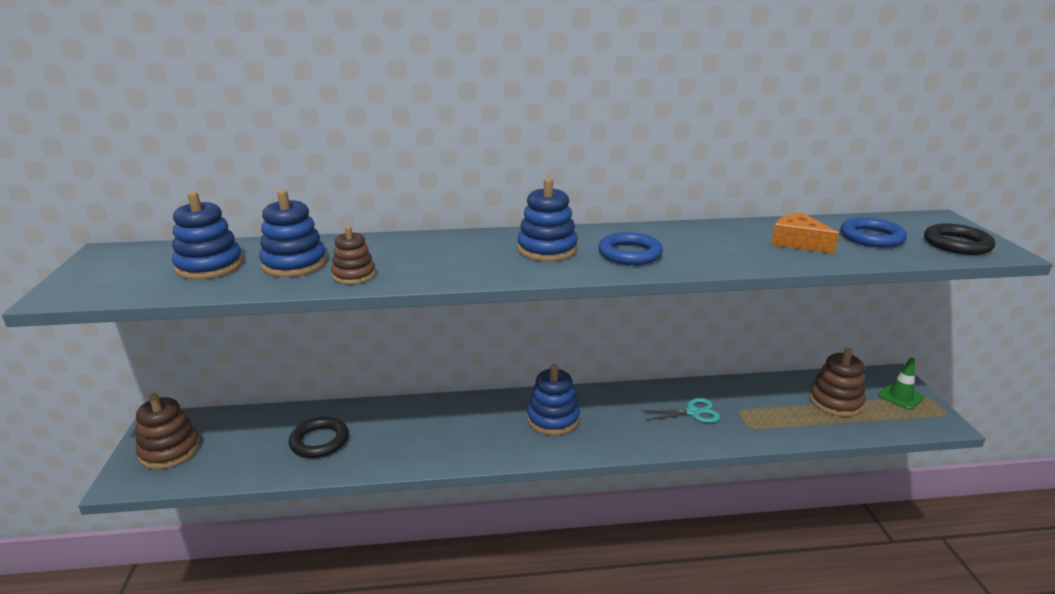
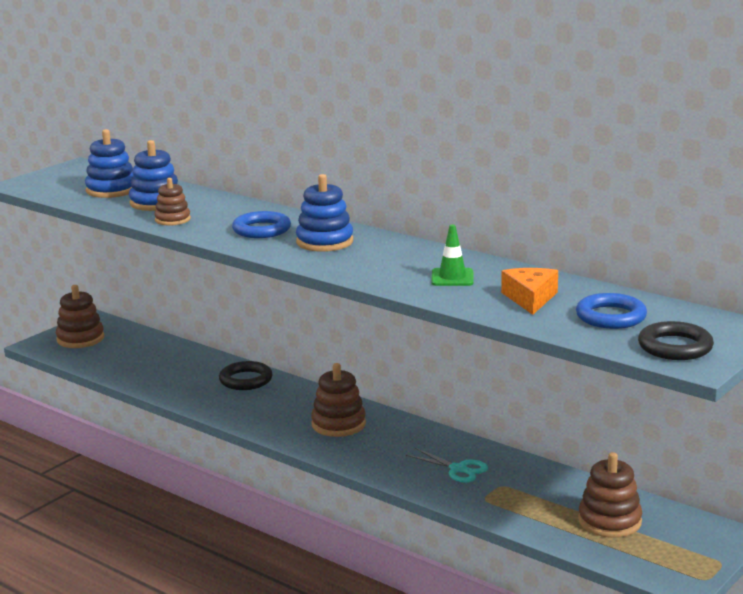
camera: 45 degrees right, 5 degrees down
(319, 441) = (166, 369): black ring -> black ring (246, 380)
(553, 419) = (338, 424): blue stacking toy -> brown stacking toy
(630, 254) = (373, 263): blue ring -> blue ring (261, 230)
(900, 396) = (690, 548): green traffic cone -> green traffic cone (452, 278)

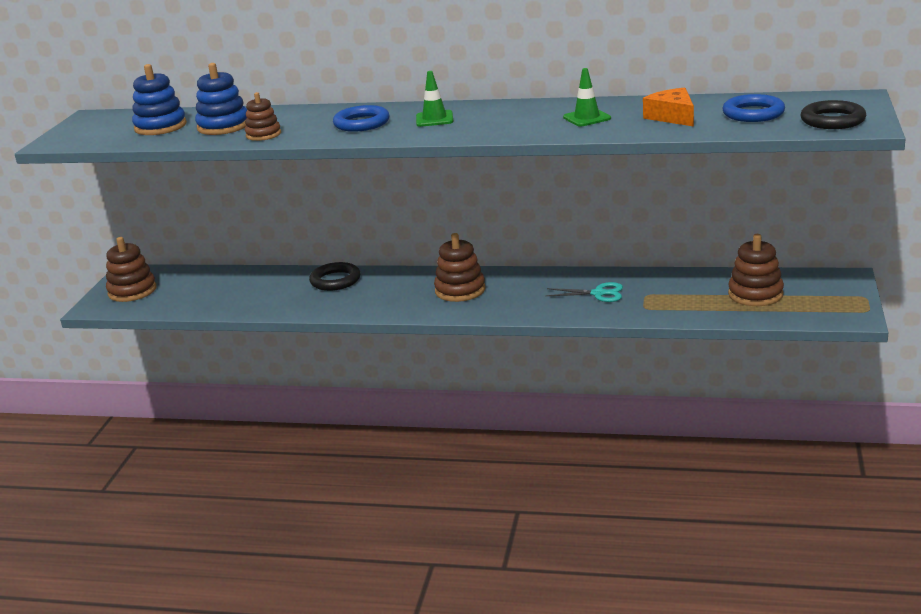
camera: 25 degrees left, 5 degrees up
(324, 242) = (434, 119): blue stacking toy -> green traffic cone

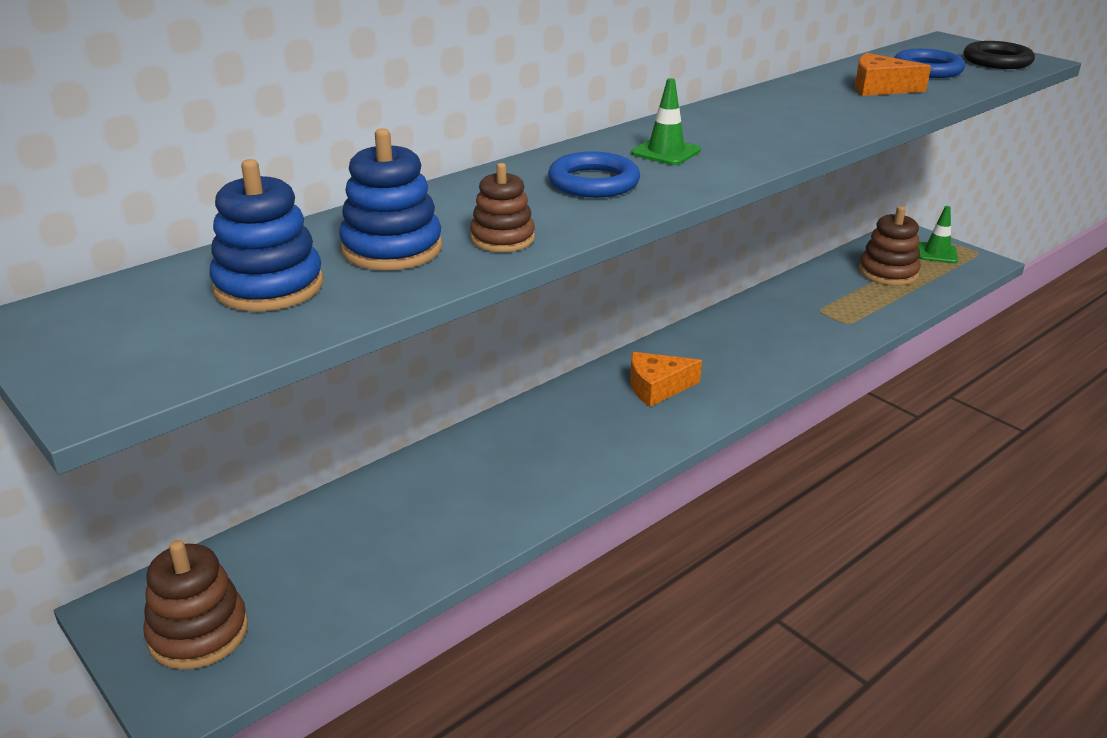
camera: 55 degrees left, 5 degrees up
(335, 280) = (491, 448): black ring -> none
(460, 290) = (657, 387): brown stacking toy -> orange cheese
(587, 118) = (814, 108): green traffic cone -> green traffic cone (937, 253)
(598, 293) = (782, 328): turquoise scissors -> none

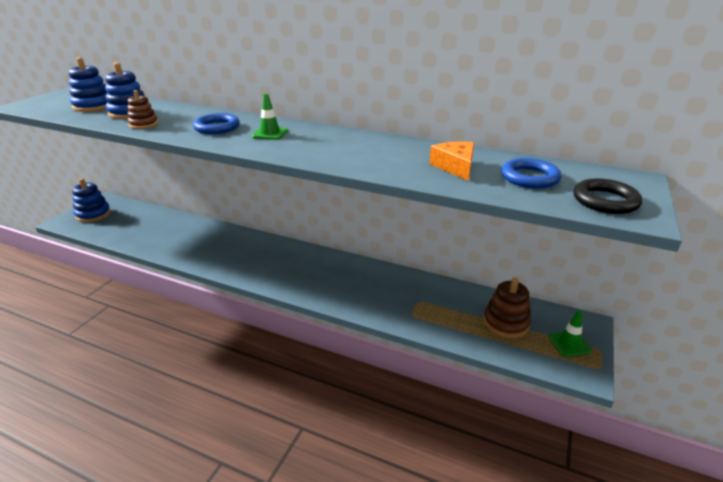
camera: 65 degrees right, 0 degrees up
(198, 633) = (93, 214): brown stacking toy -> blue stacking toy
(657, 387) = (288, 263): orange cheese -> none

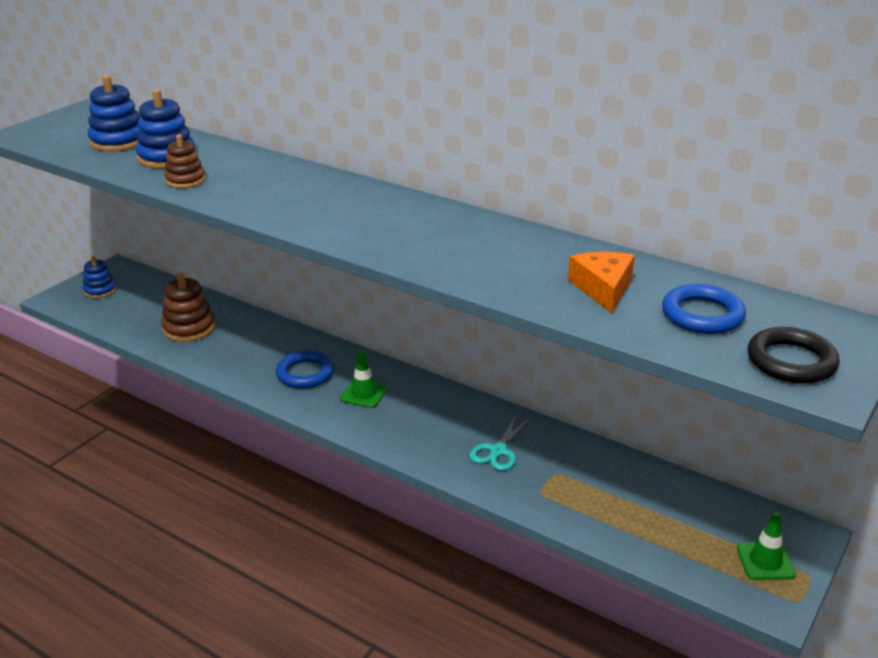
camera: 10 degrees right, 0 degrees up
(93, 214) = (100, 290): blue stacking toy -> blue stacking toy, size x0.66
(217, 127) = (285, 193): blue ring -> blue ring (305, 373)
(270, 133) = (357, 209): green traffic cone -> green traffic cone (364, 394)
(378, 291) = (498, 451): none -> turquoise scissors
(506, 323) = (678, 520): brown stacking toy -> brown stacking toy (189, 328)

